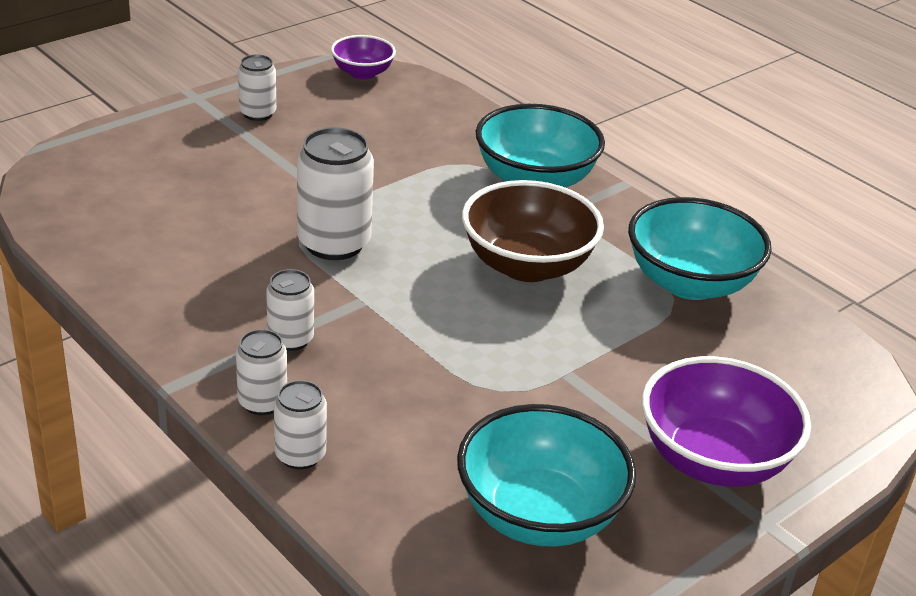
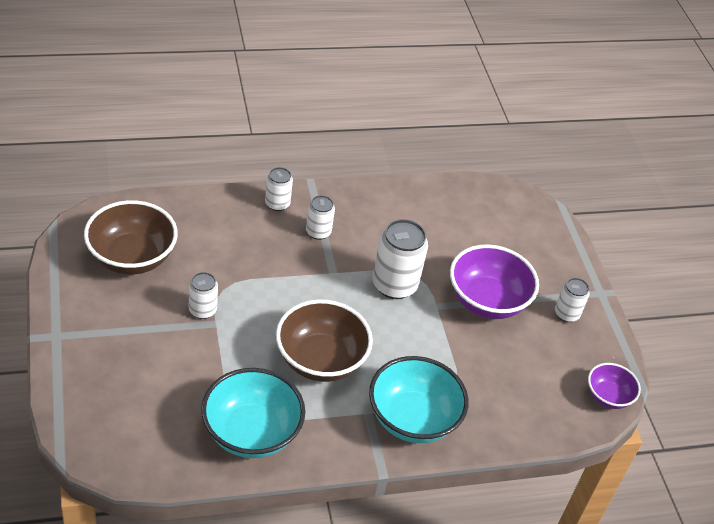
camera: 115 degrees right, 10 degrees up
(300, 455) = (232, 201): white can -> white can (202, 310)
(539, 515) = (132, 258): turquoise bowl -> brown bowl
(713, 460) = (108, 342): purple bowl -> purple bowl (487, 301)

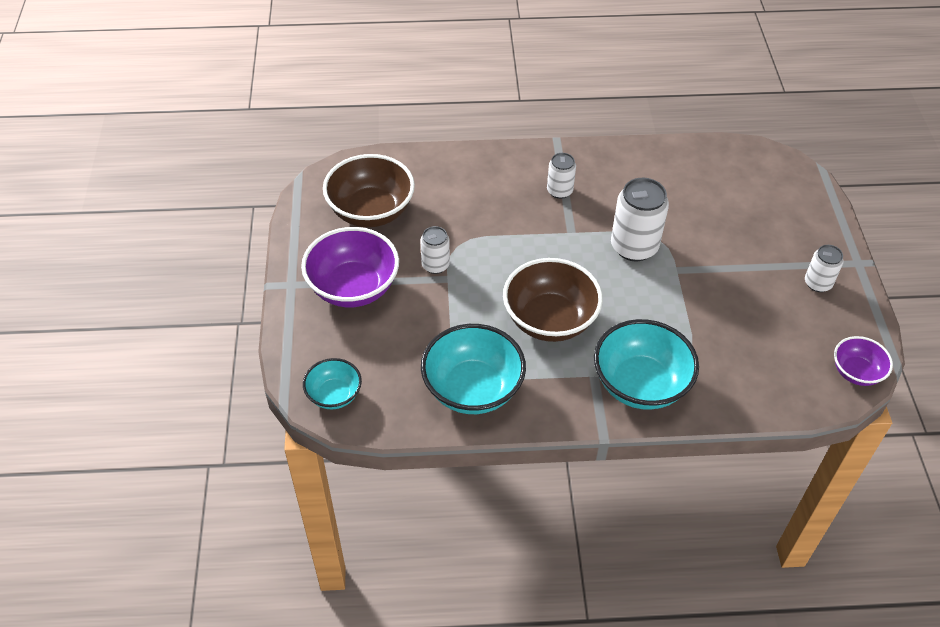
camera: 15 degrees right, 5 degrees up
(112, 447) = (334, 395): none -> turquoise bowl
(277, 204) = (520, 162): white can -> none
(487, 301) = (731, 267): purple bowl -> purple bowl (353, 287)

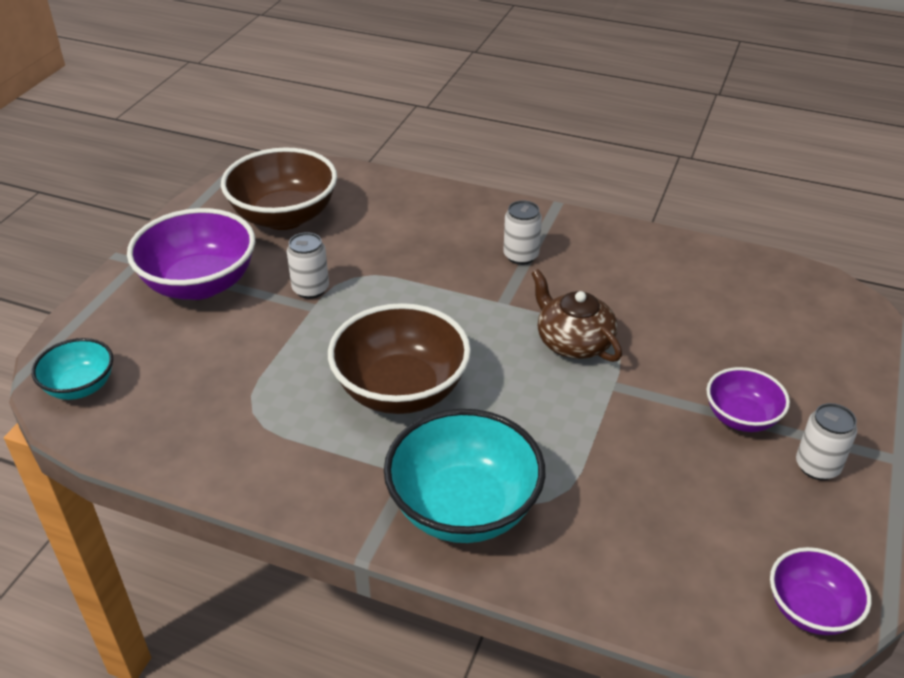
camera: 25 degrees right, 10 degrees down
(472, 389) = (242, 436): turquoise bowl -> none
(634, 247) = (573, 342): white can -> brown teapot
(761, 266) = (741, 418): none -> purple bowl

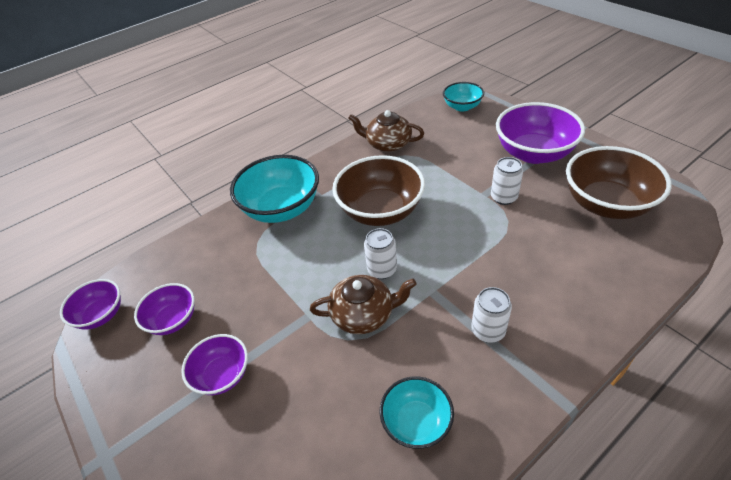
camera: 125 degrees right, 5 degrees up
(228, 444) = (388, 144): none -> brown teapot
(648, 271) = (416, 422): none -> turquoise bowl
(735, 512) = (173, 320): none -> purple bowl
(817, 466) = (152, 392): white can -> white can (382, 270)

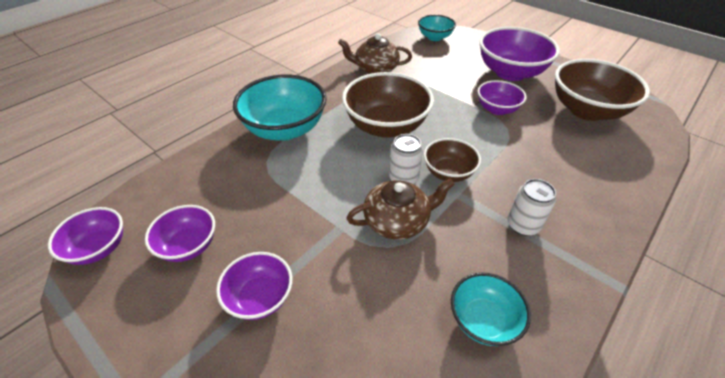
camera: 15 degrees left, 0 degrees up
(429, 267) = (448, 172): none -> brown bowl
(503, 197) = (497, 109): white can -> purple bowl

